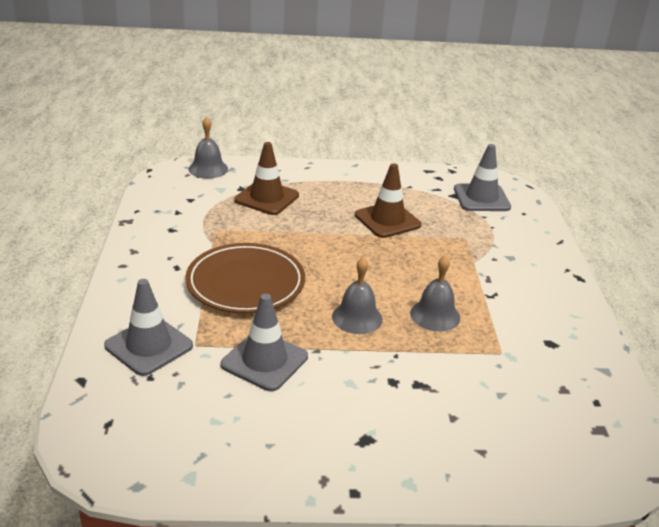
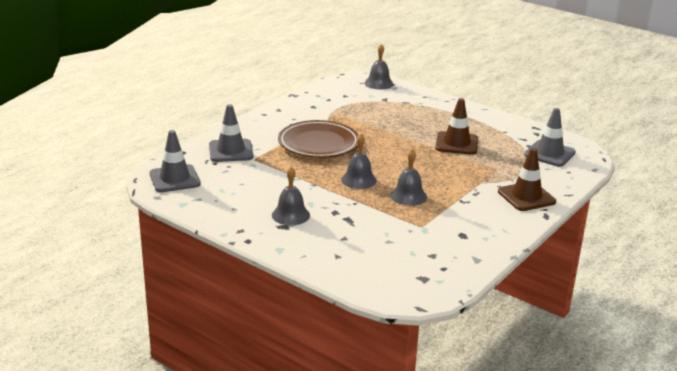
camera: 40 degrees right, 5 degrees down
(264, 361) = (279, 178): grey traffic cone -> grey traffic cone (174, 179)
(267, 198) = (393, 108): brown traffic cone -> brown traffic cone (526, 197)
(351, 415) = (290, 215): none -> grey bell

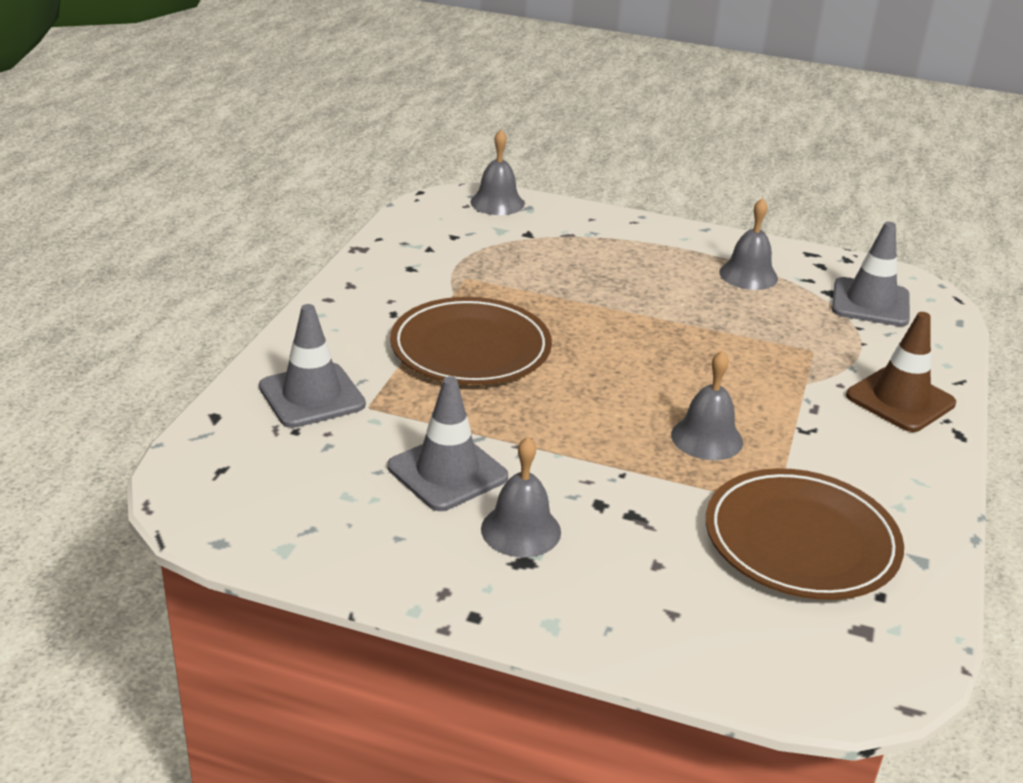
camera: 20 degrees left, 5 degrees up
(174, 179) = (233, 487): grey traffic cone -> grey traffic cone (447, 472)
(358, 180) = (595, 418): grey bell -> grey bell (748, 275)
(422, 242) = (801, 540): none -> brown plate
(456, 143) = (710, 307): brown traffic cone -> none

